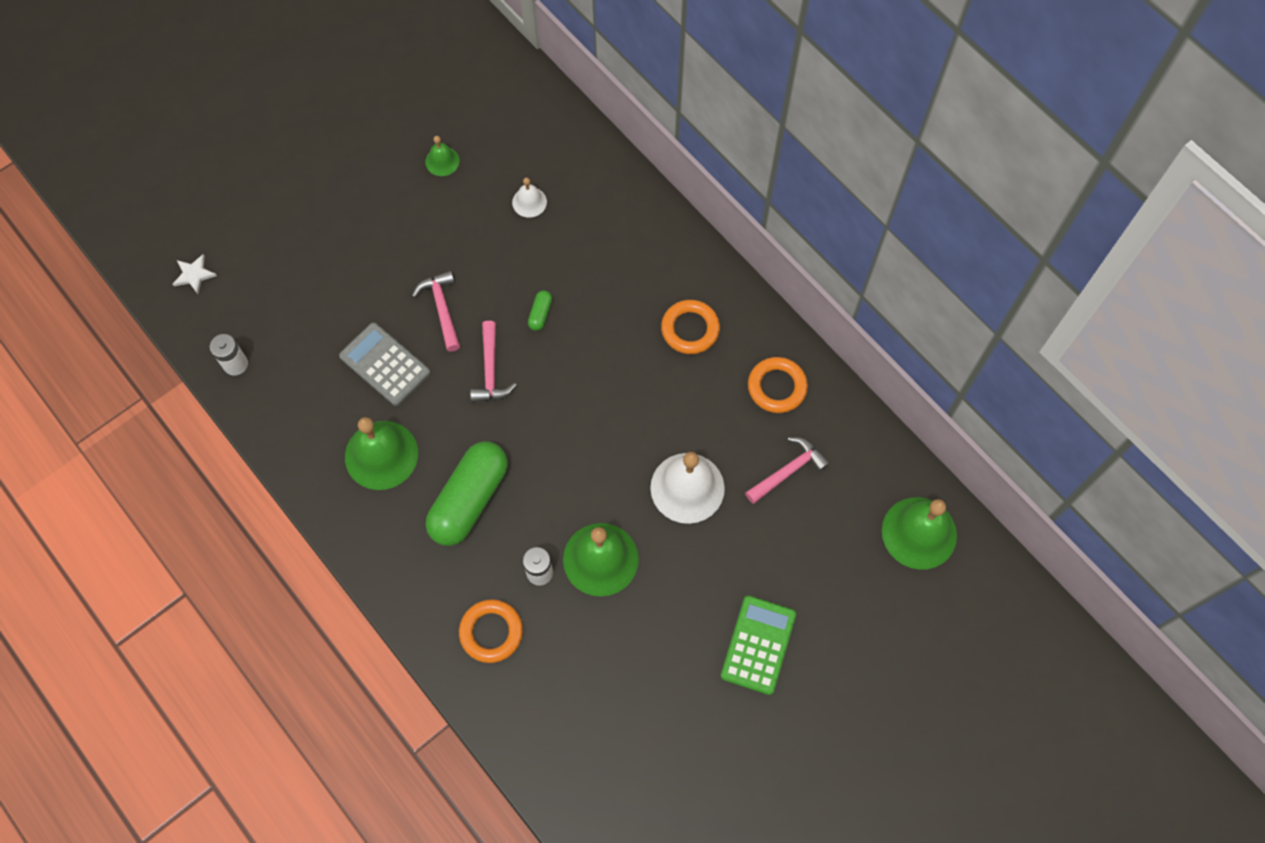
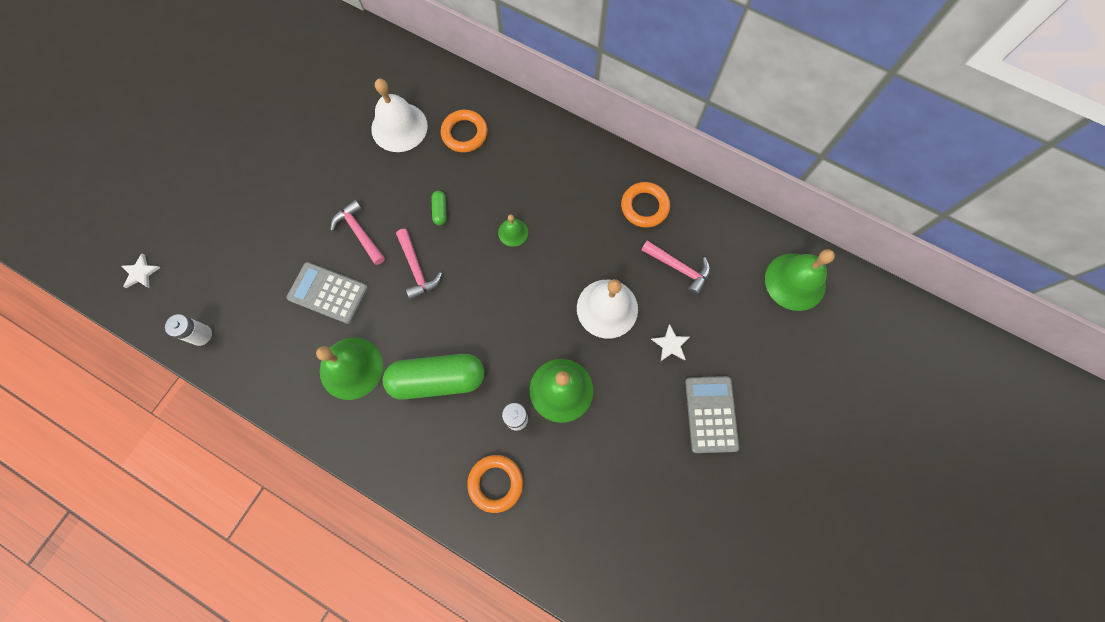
camera: 20 degrees left, 5 degrees up
(442, 161) = (318, 117): green bell -> green bell (513, 232)
(469, 500) = (437, 379): green capsule -> green capsule turned 75 degrees clockwise
(529, 202) = (399, 127): white bell -> white bell, size x1.96
(690, 329) = (561, 184): orange ring -> orange ring (464, 133)
(743, 553) = (670, 344): none -> white star
(758, 645) = (711, 414): green calculator -> grey calculator
(788, 471) = (679, 268): pink hammer -> pink hammer turned 90 degrees clockwise

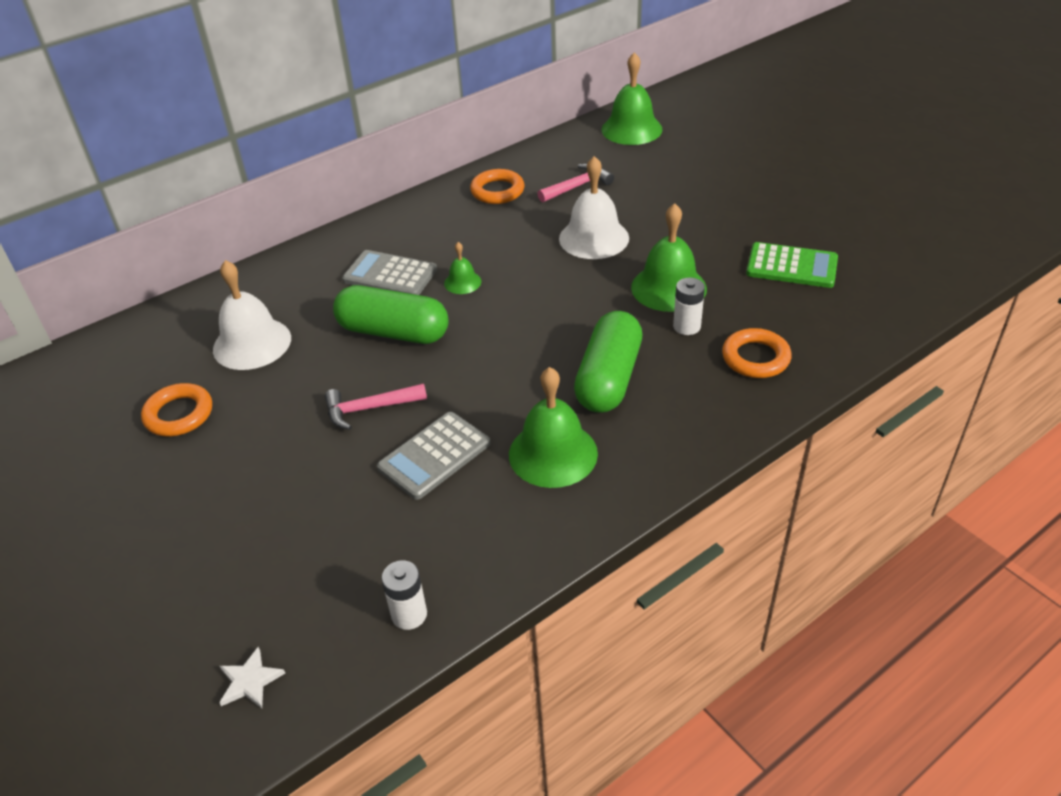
camera: 65 degrees left, 30 degrees down
(416, 269) = (455, 367): pink hammer -> none
(440, 211) = (393, 332): green capsule -> green capsule, size x2.49
(464, 133) = (309, 292): orange ring -> orange ring (179, 414)
(628, 485) = (791, 266): none -> green calculator
(670, 344) = (655, 208): white star -> none
(711, 414) = (738, 201): grey calculator -> grey calculator (390, 275)

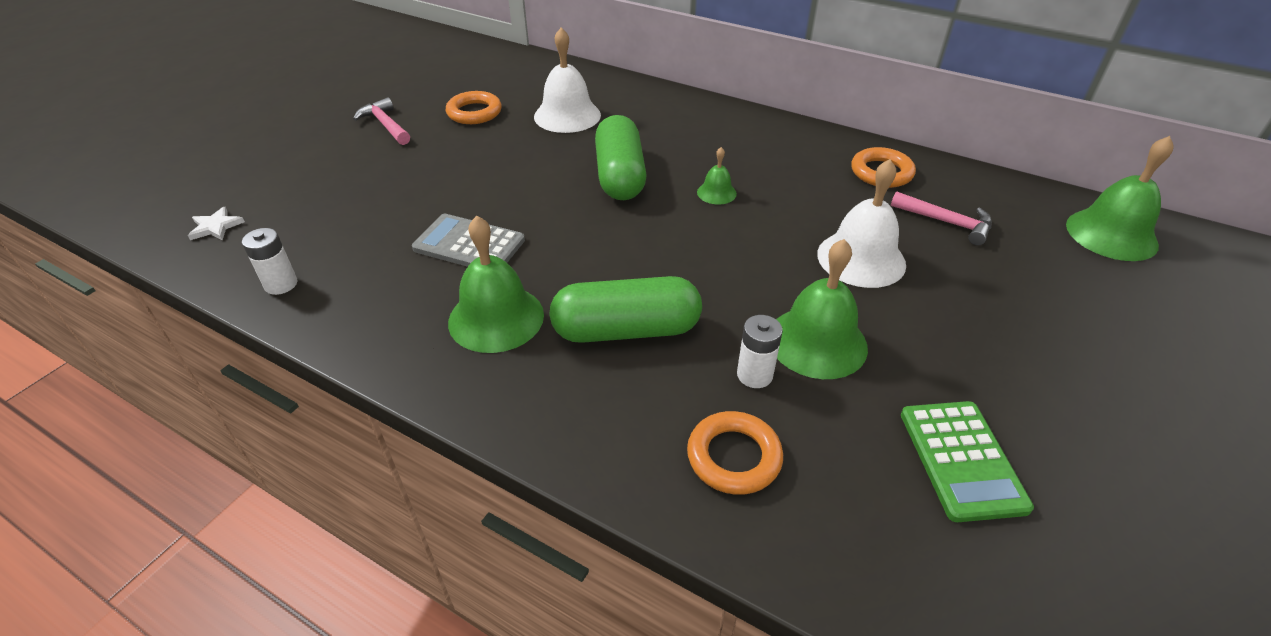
camera: 65 degrees right, 0 degrees up
(369, 409) = (515, 193): pink hammer -> pink hammer (385, 125)
(390, 275) = (697, 151): grey calculator -> none

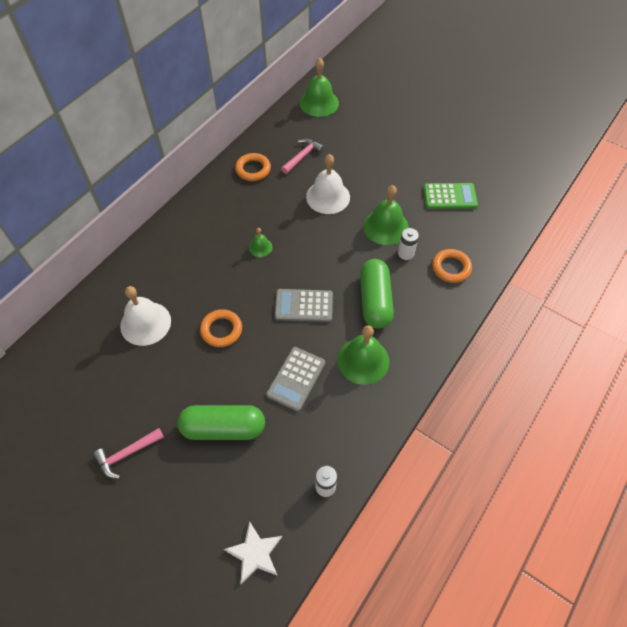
camera: 85 degrees left, 15 degrees up
(216, 227) = (255, 553): white star -> white star, size x1.54
(474, 112) = (123, 387): orange ring -> orange ring (221, 330)
(606, 244) = (304, 306): none -> grey calculator
(620, 176) = (233, 295): green capsule -> green capsule (223, 428)

